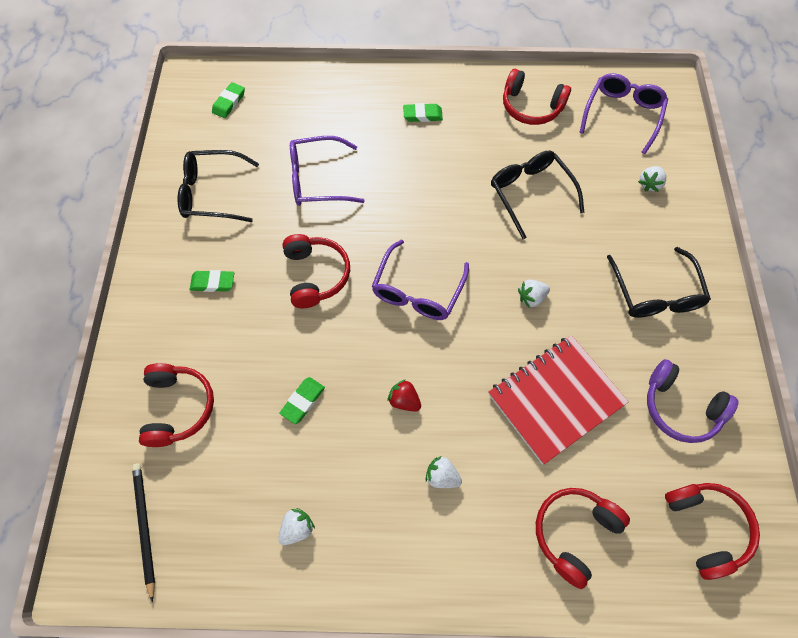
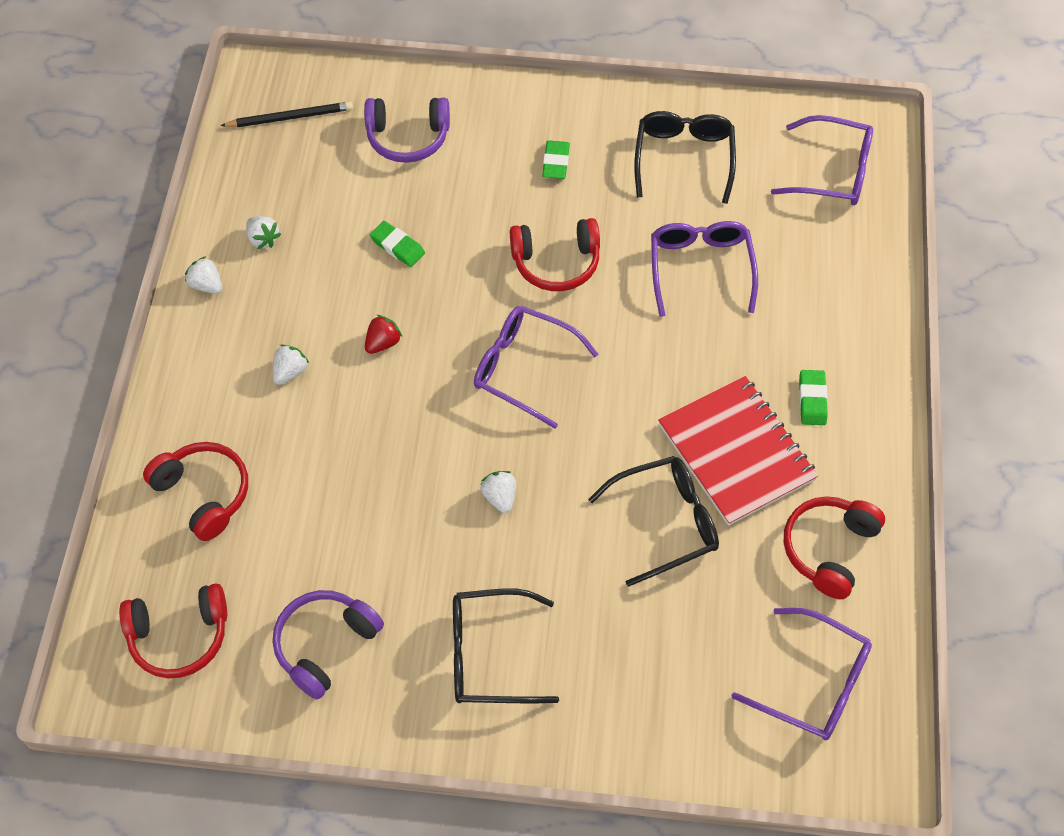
camera: 95 degrees right, 5 degrees down
(178, 407) = (408, 137): red headphones -> purple headphones
(229, 102) = (833, 172): green eraser -> purple glasses
(555, 399) = (359, 502): red notebook -> red notebook (736, 452)
(649, 184) = (675, 692): white strawberry -> white strawberry (207, 285)

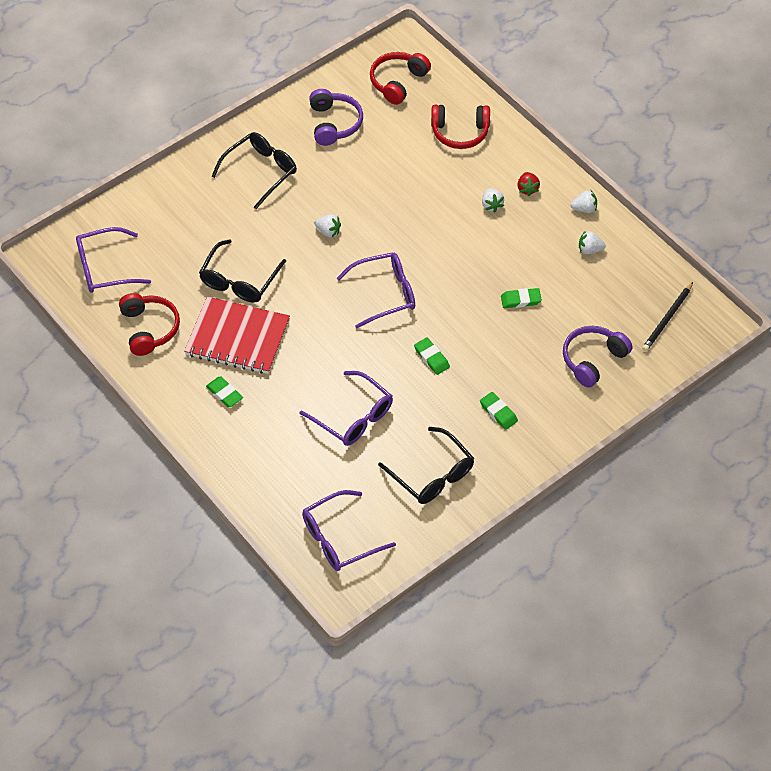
camera: 135 degrees right, 5 degrees down
(383, 343) = (466, 251): red strawberry -> red strawberry (527, 189)
(556, 262) = (431, 358): red headphones -> green eraser

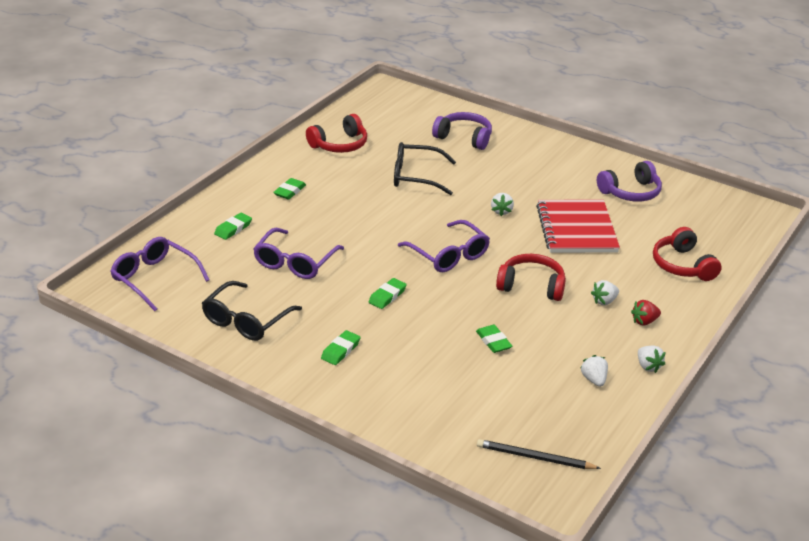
camera: 70 degrees right, 20 degrees down
(104, 268) = (389, 114): purple glasses -> none
(237, 337) = (353, 187): red notebook -> red notebook (576, 229)
(261, 172) = (544, 165): black glasses -> none
(276, 456) = (233, 229): none -> green eraser
(398, 82) = (713, 218): red headphones -> red headphones (531, 286)
(593, 360) = (443, 407): purple headphones -> purple headphones (464, 138)

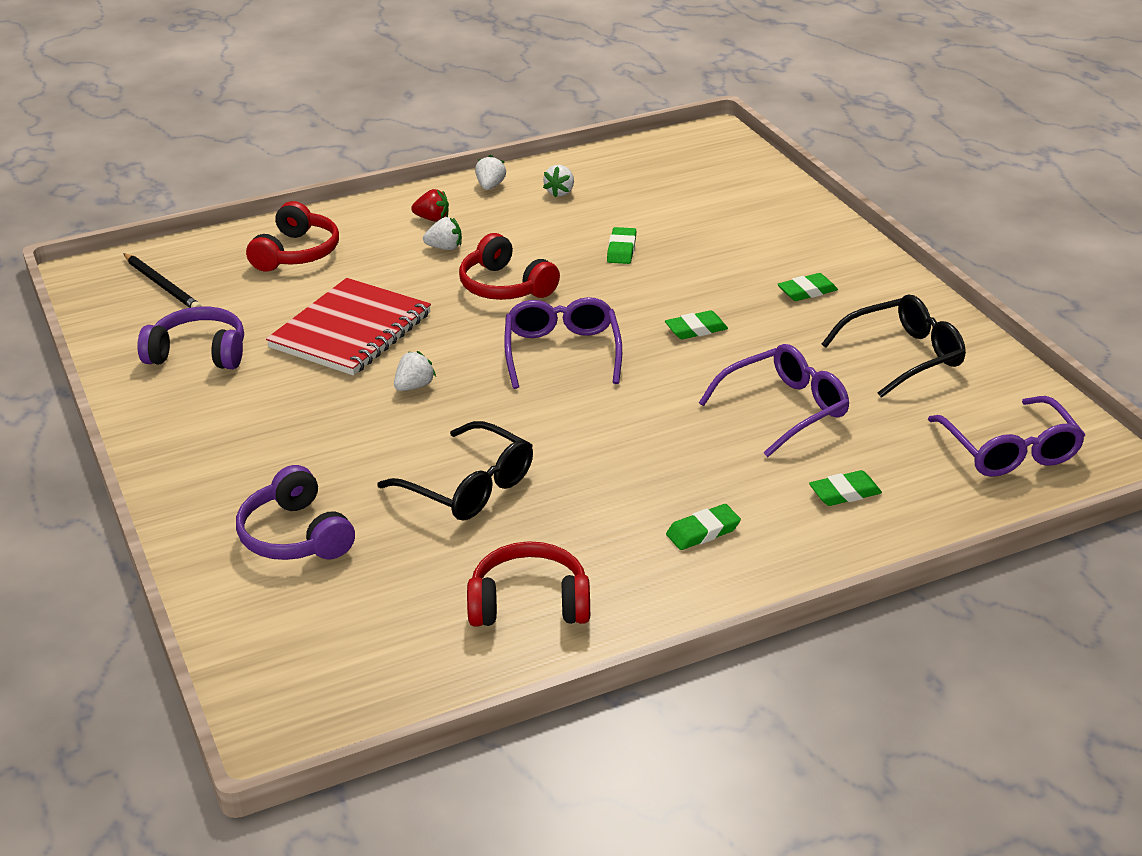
camera: 145 degrees left, 0 degrees up
(534, 457) = (693, 161): black pencil -> black pencil (162, 285)

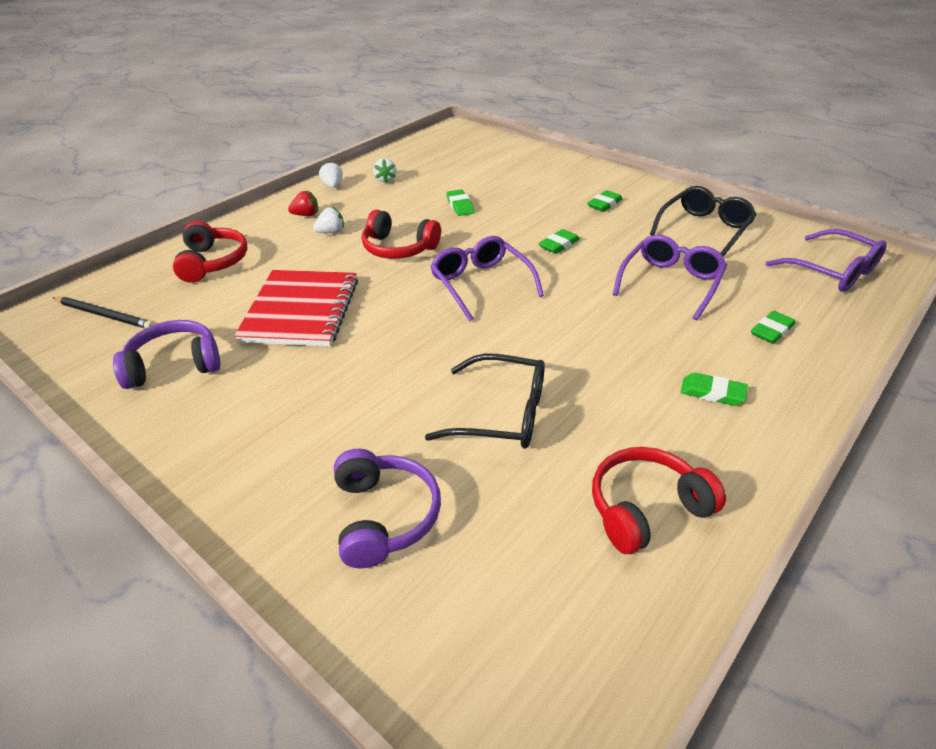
camera: 25 degrees left, 5 degrees up
(295, 535) = (384, 516): purple headphones -> purple headphones turned 135 degrees counterclockwise
(414, 386) = (388, 341): white strawberry -> none
(703, 531) = (712, 392): green eraser -> green eraser turned 75 degrees clockwise

